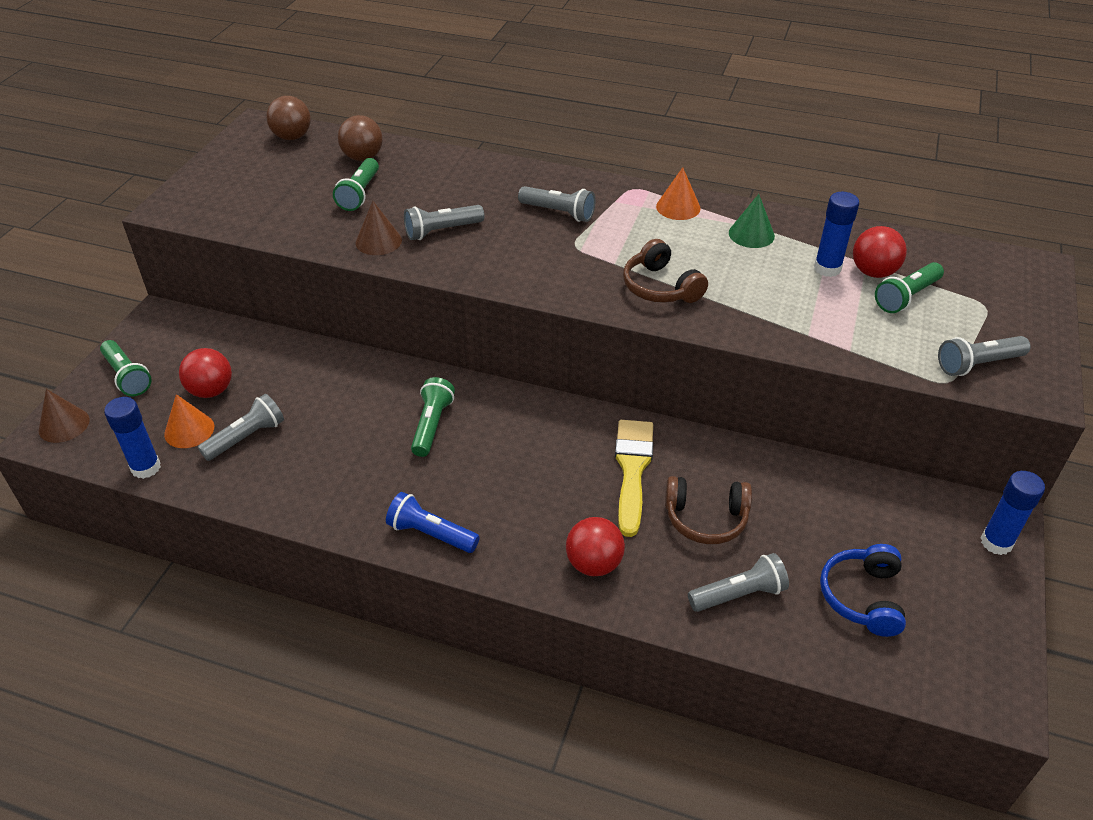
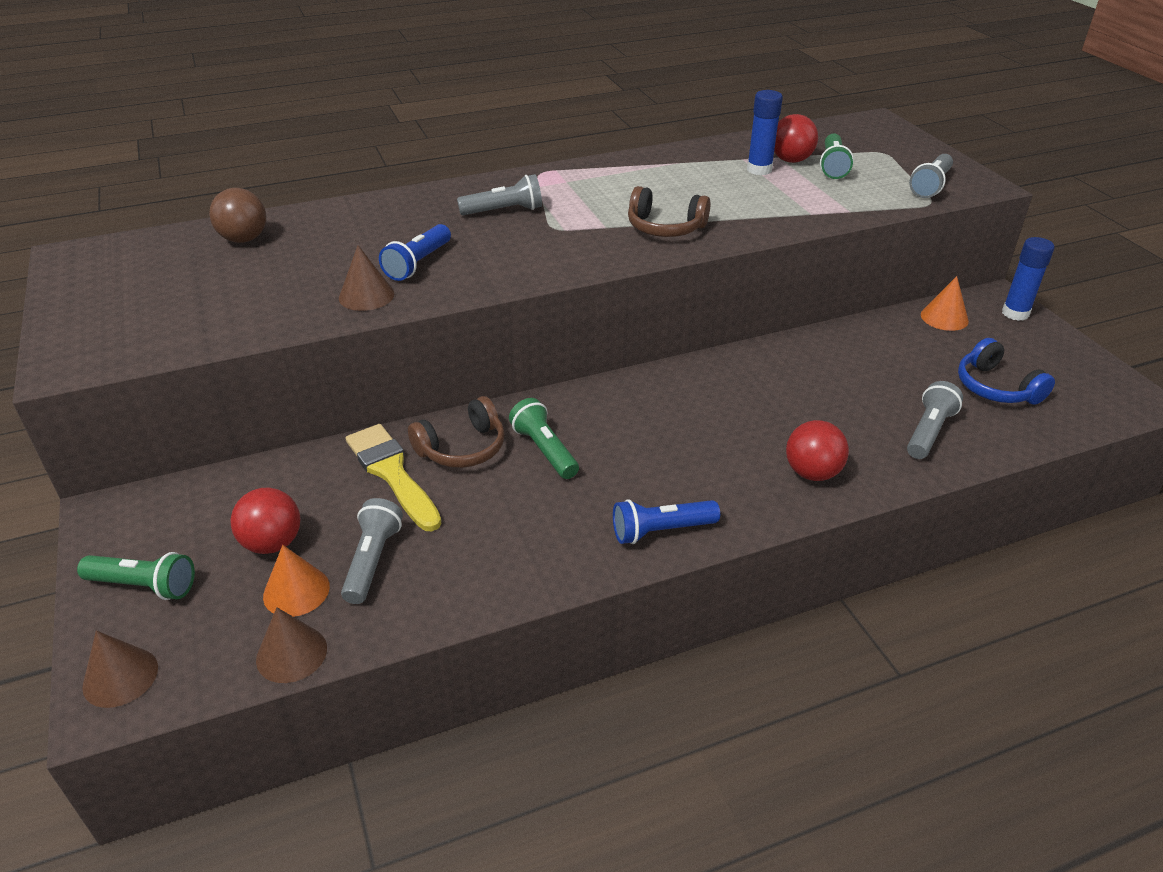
camera: 40 degrees left, 5 degrees down
(146, 468) = (291, 653): blue glue stick -> brown cone
(292, 137) = (132, 251): brown ball -> none
(359, 194) = (286, 268): green flashlight -> none
(441, 231) = (418, 264): grey flashlight -> blue flashlight
(632, 470) = (747, 394): yellow brush -> yellow brush (392, 473)
(678, 207) = (595, 172): orange cone -> orange cone (944, 317)
(706, 518) = (841, 397): brown headphones -> brown headphones (462, 448)
(751, 234) = (676, 169): green cone -> none

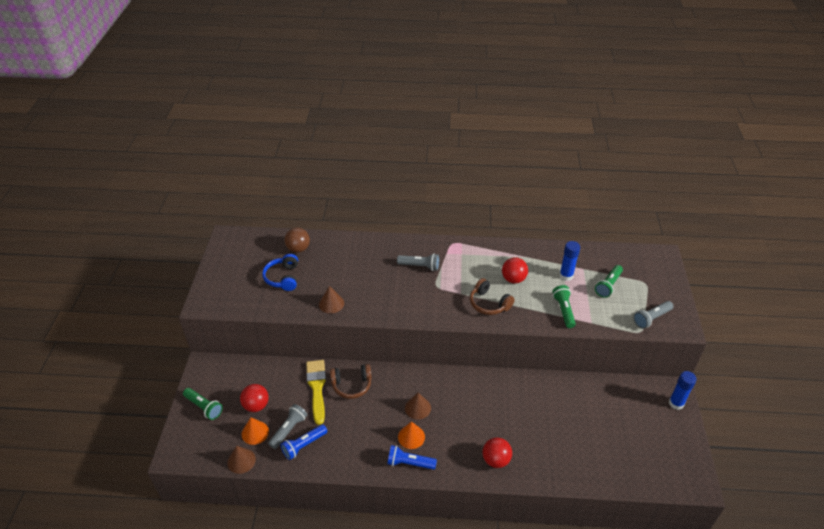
camera: 25 degrees right, 5 degrees up
(120, 677) = (182, 445): brown cone -> brown cone (417, 408)
(418, 264) = (362, 290): blue flashlight -> blue flashlight (303, 445)
(544, 450) = (385, 400): green flashlight -> green flashlight (563, 310)
(791, 160) = (588, 273): red ball -> red ball (513, 279)
(929, 431) = (569, 459): grey flashlight -> none
(944, 317) = (633, 392): orange cone -> orange cone (411, 437)
(996, 387) = (625, 447): blue headphones -> blue headphones (283, 278)

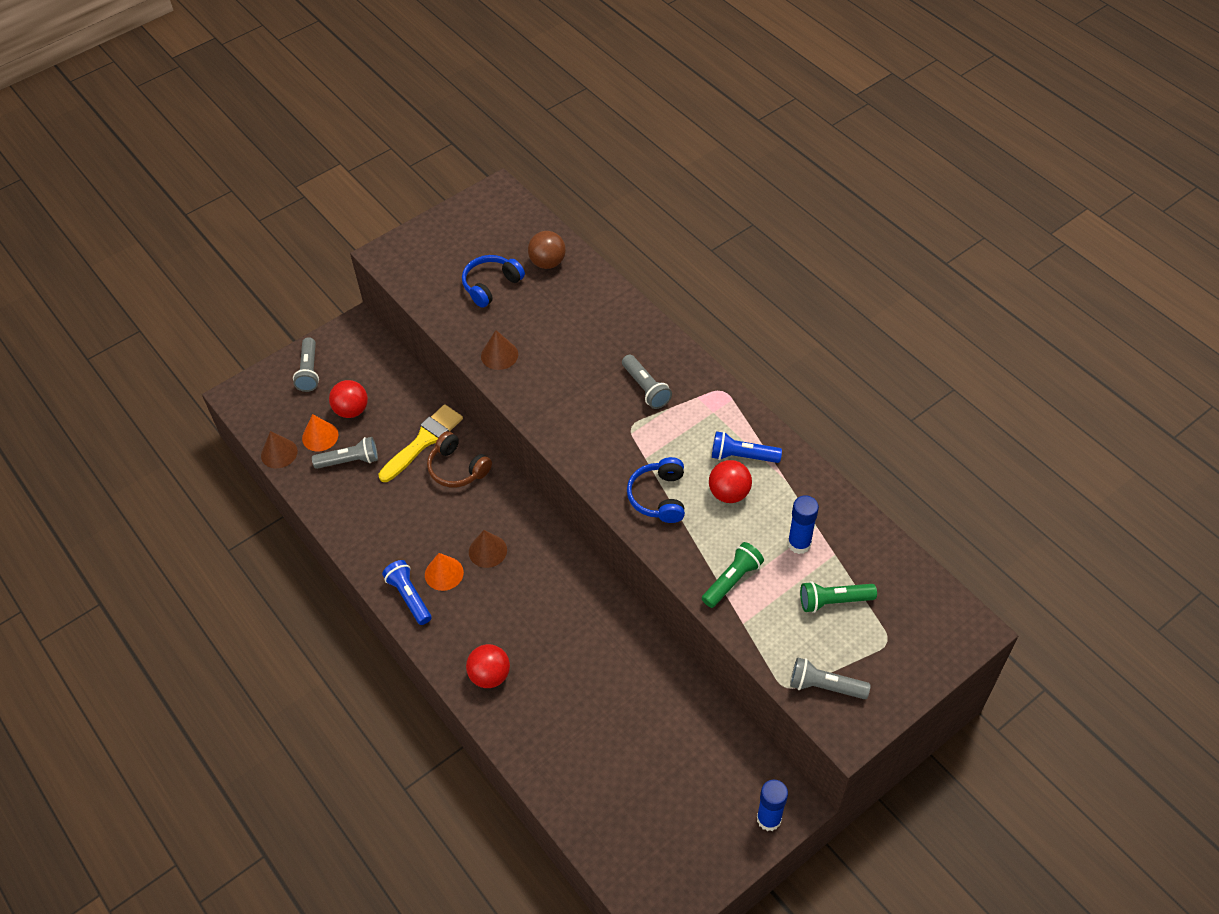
camera: 50 degrees right, 10 degrees up
(204, 407) = (309, 371): green flashlight -> grey flashlight
(303, 445) = (343, 488): blue flashlight -> blue flashlight (742, 456)
(489, 303) = (659, 497): brown headphones -> blue headphones

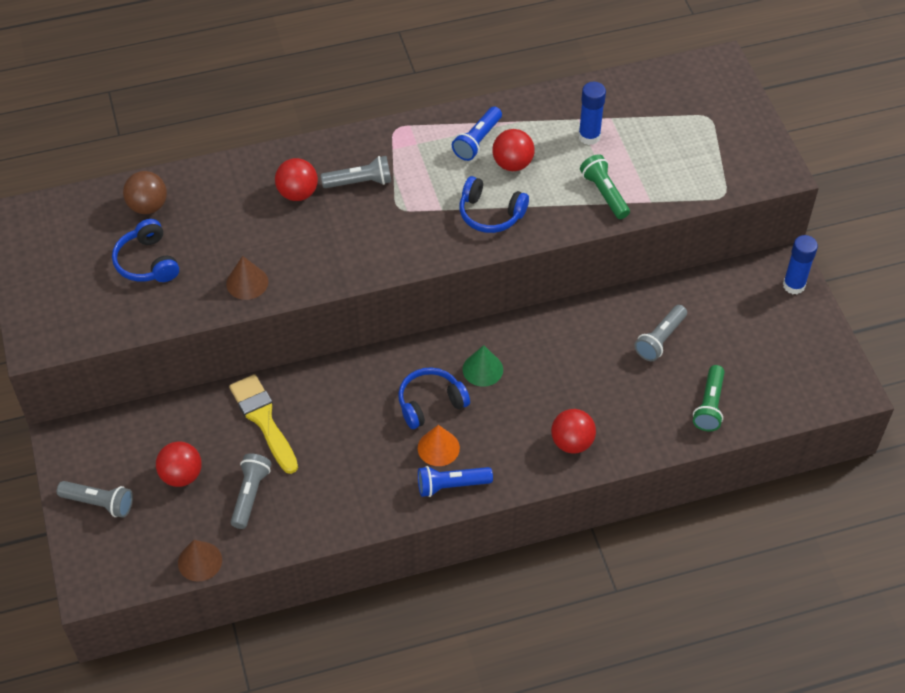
camera: 70 degrees left, 0 degrees up
(320, 436) = (200, 515): orange cone -> none
(457, 468) = (316, 400): brown headphones -> none
(487, 551) = (430, 403): brown cone -> blue headphones
(540, 577) = (482, 369): none -> green cone
(610, 351) = (298, 193): none -> red ball
(824, 686) = (732, 171): grey flashlight -> grey flashlight (660, 340)
(833, 601) = (656, 136): green flashlight -> green flashlight (709, 406)

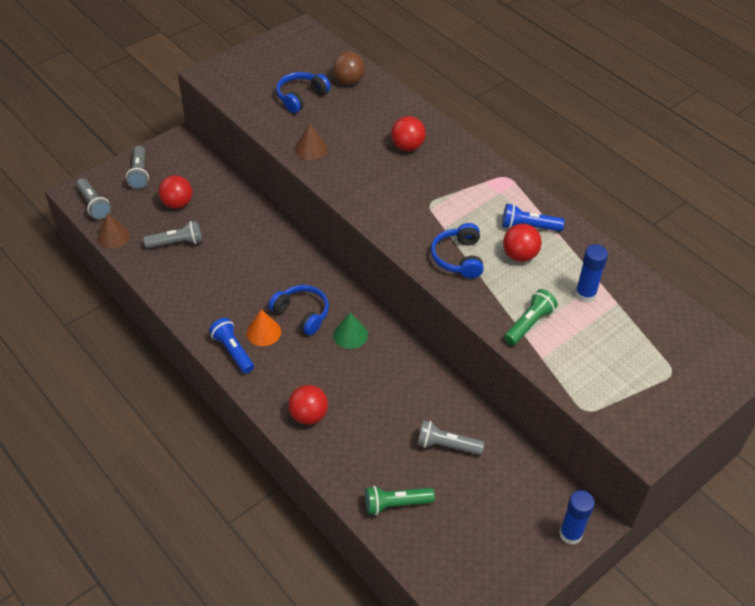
camera: 65 degrees right, 5 degrees down
(263, 420) = (241, 227): yellow brush -> none
(360, 182) = (440, 175): grey flashlight -> grey flashlight (94, 205)

